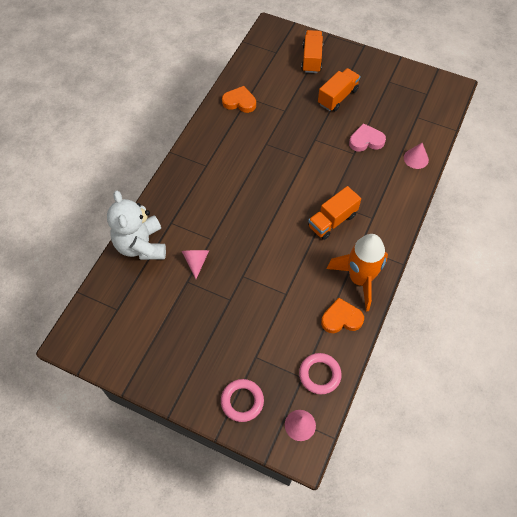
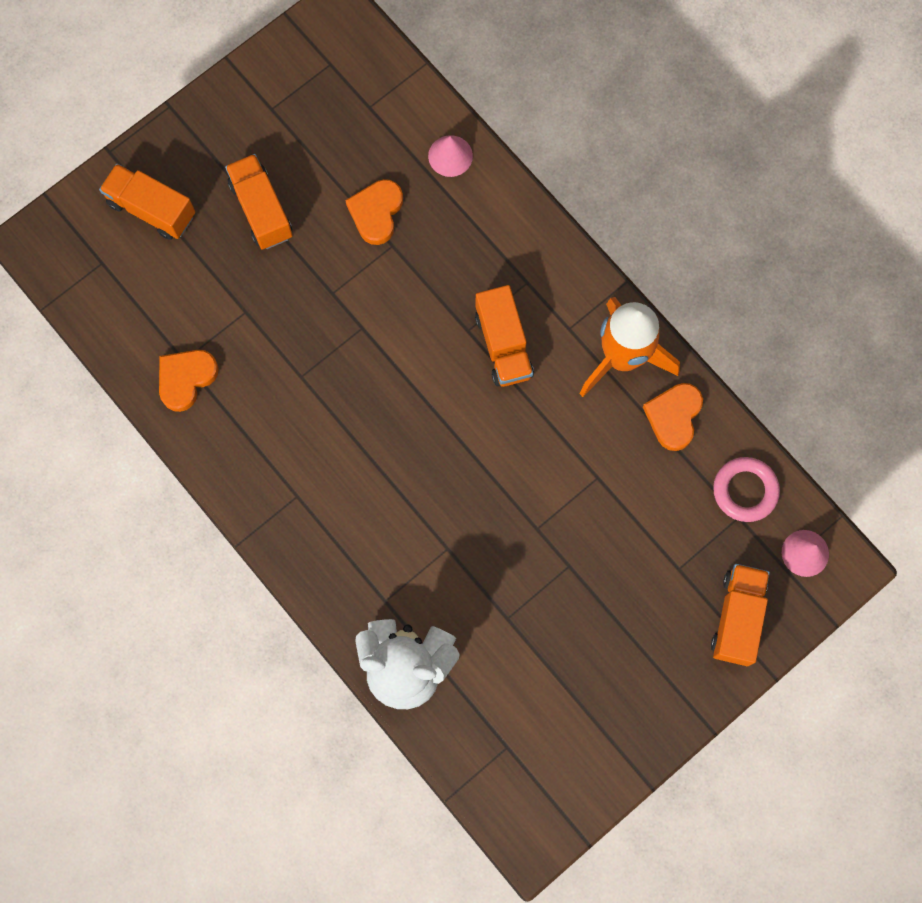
camera: 65 degrees left, 15 degrees up
(196, 261) = (478, 589): pink cone -> none
(242, 401) = (737, 618): pink ring -> orange truck
(366, 140) = (376, 213): pink heart -> orange heart

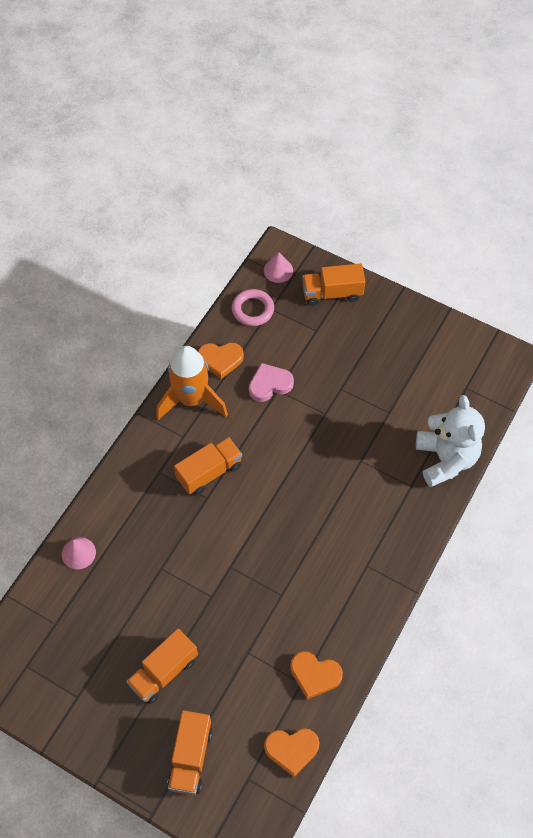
camera: 110 degrees left, 15 degrees down
(376, 213) = (139, 588): orange heart -> orange heart (291, 750)
(610, 470) = (270, 384): none -> pink heart

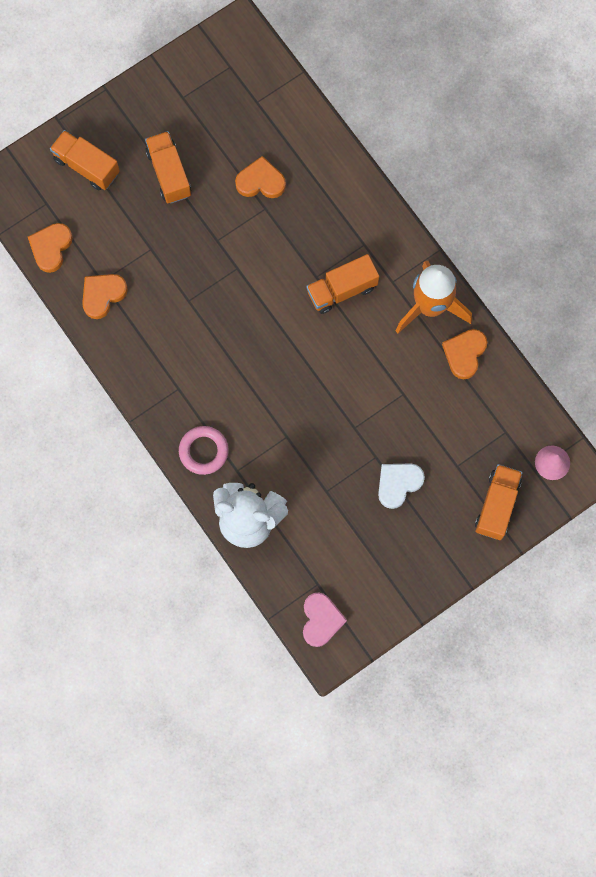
camera: 115 degrees right, 15 degrees up
(78, 553) = (315, 144): pink cone -> none
(136, 584) = (260, 181): none -> orange heart
(209, 472) = (342, 290): orange truck -> orange truck turned 75 degrees clockwise
(253, 310) = (512, 413): pink ring -> pink ring (203, 451)
(270, 384) = (413, 389): pink heart -> pink heart (321, 620)
(353, 364) = (398, 484): none -> white heart

